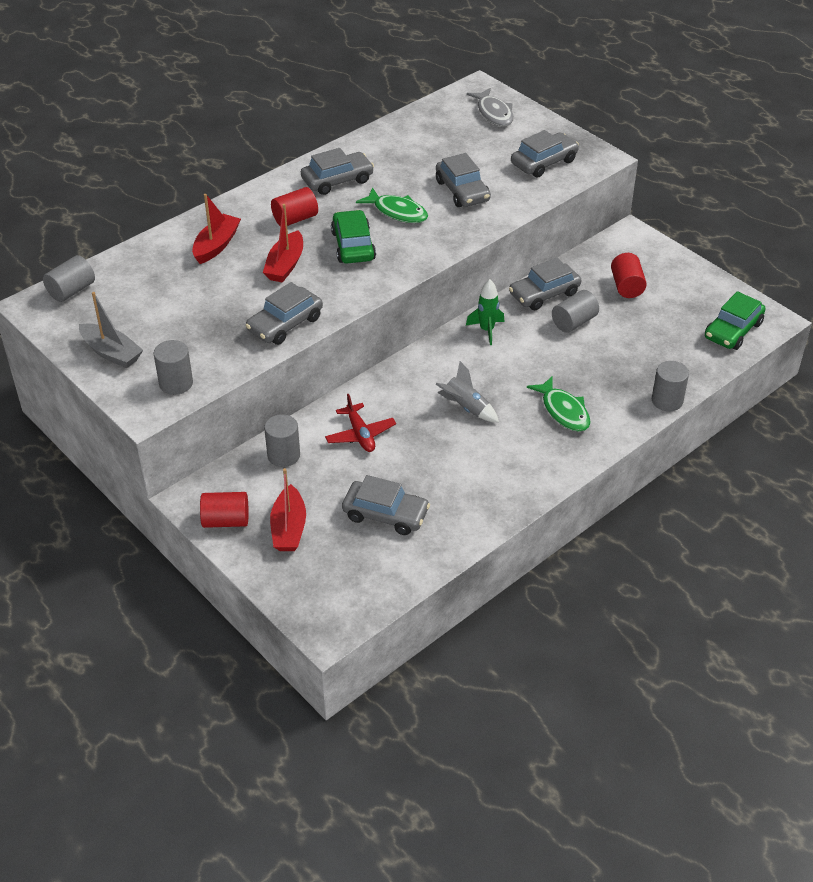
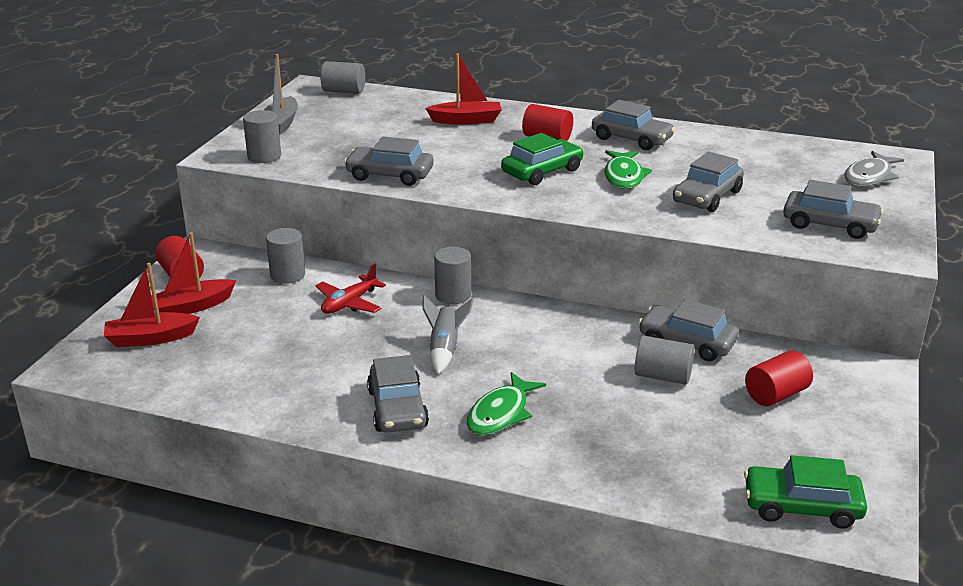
camera: 60 degrees right, 15 degrees down
(285, 265) = (474, 152): red boat -> red boat (151, 338)
(385, 514) = (245, 351): grey car -> grey car (397, 408)
(486, 330) = (581, 325): green rocket -> none
(667, 400) = (598, 487): grey cylinder -> grey cylinder (453, 295)

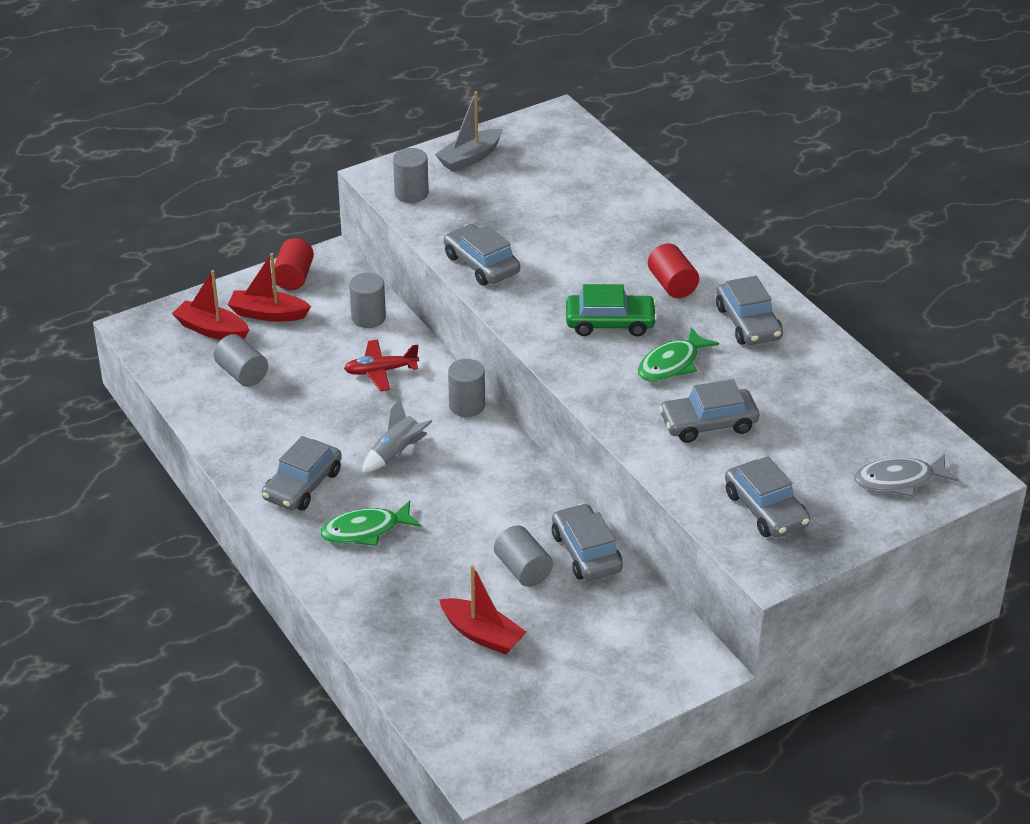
camera: 40 degrees right, 10 degrees up
(344, 91) = (575, 136): grey cylinder -> grey cylinder (242, 374)
(466, 120) = (632, 227): red boat -> red boat (482, 634)
(776, 395) = (585, 636): red cylinder -> none
(801, 506) = (467, 724): green car -> none

